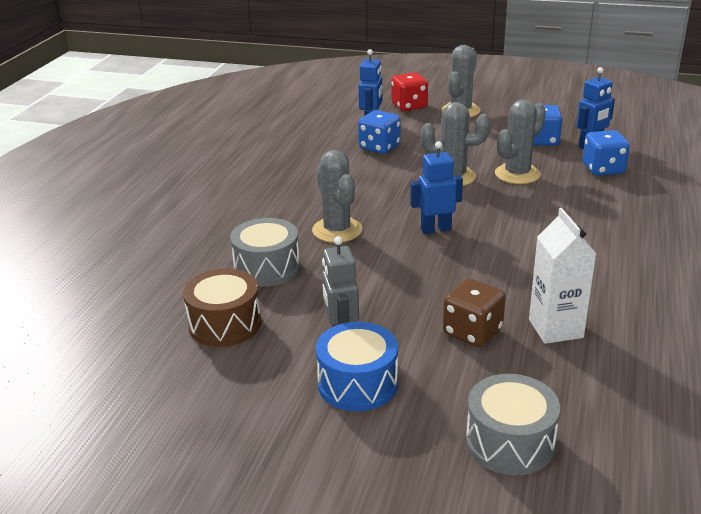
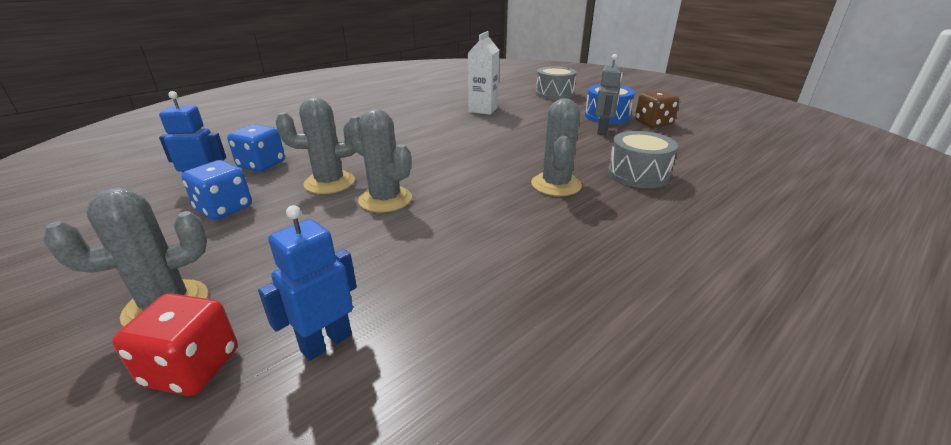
camera: 150 degrees left, 0 degrees up
(225, 324) = (681, 152): brown drum -> none
(379, 147) = (394, 273): blue dice -> none
(435, 229) = (473, 163): blue robot -> none
(472, 332) = (526, 117): brown dice -> brown dice (653, 123)

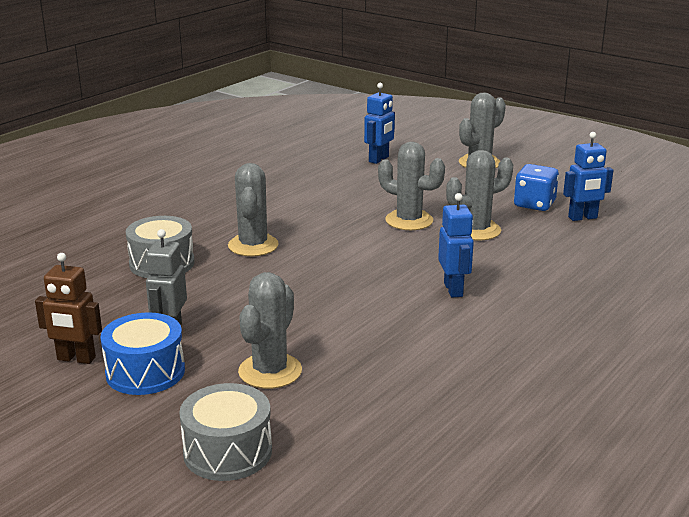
camera: 170 degrees right, 5 degrees down
(192, 368) = (432, 150): red dice -> none
(261, 165) = (572, 242): blue dice -> none
(402, 139) = (453, 289): none -> blue robot
(483, 110) = (369, 371): white carton -> none
(536, 113) = (270, 371): none -> grey cactus
(653, 123) = (76, 359): brown dice -> brown robot

